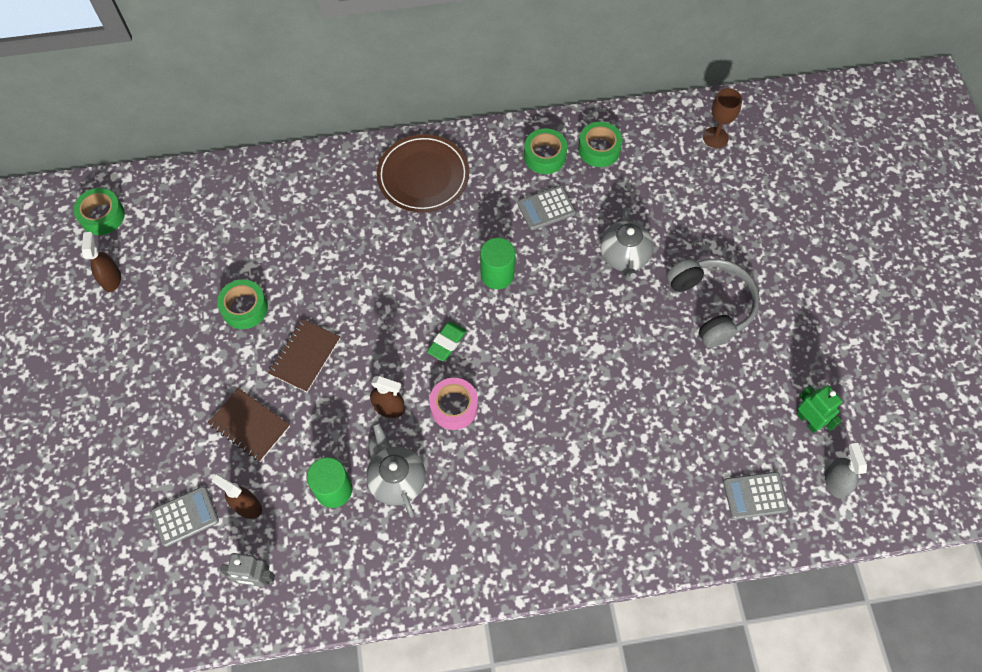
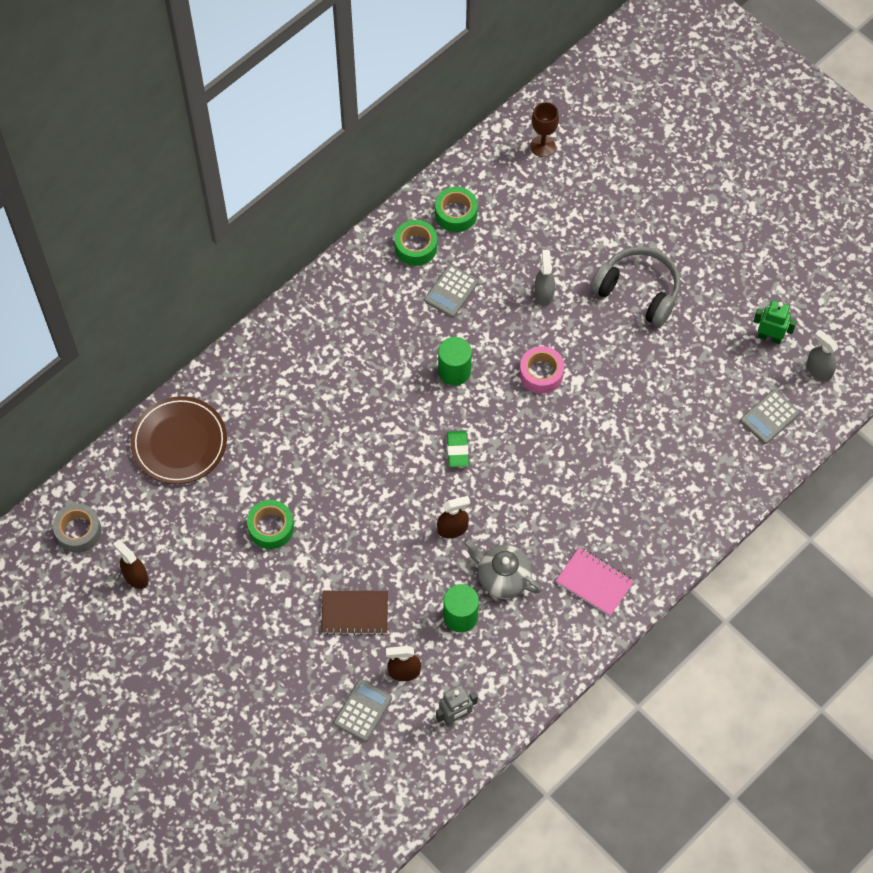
camera: 35 degrees left, 0 degrees up
(102, 216) = (78, 531): green tape -> grey tape
(305, 356) = (353, 533): brown notebook -> none
(423, 176) = (327, 326): brown plate -> brown plate (179, 442)
(454, 407) = (502, 496): pink tape -> pink tape (541, 373)
(474, 541) = (594, 582): none -> pink notebook
(624, 257) = (543, 293): grey teapot -> grey spray bottle

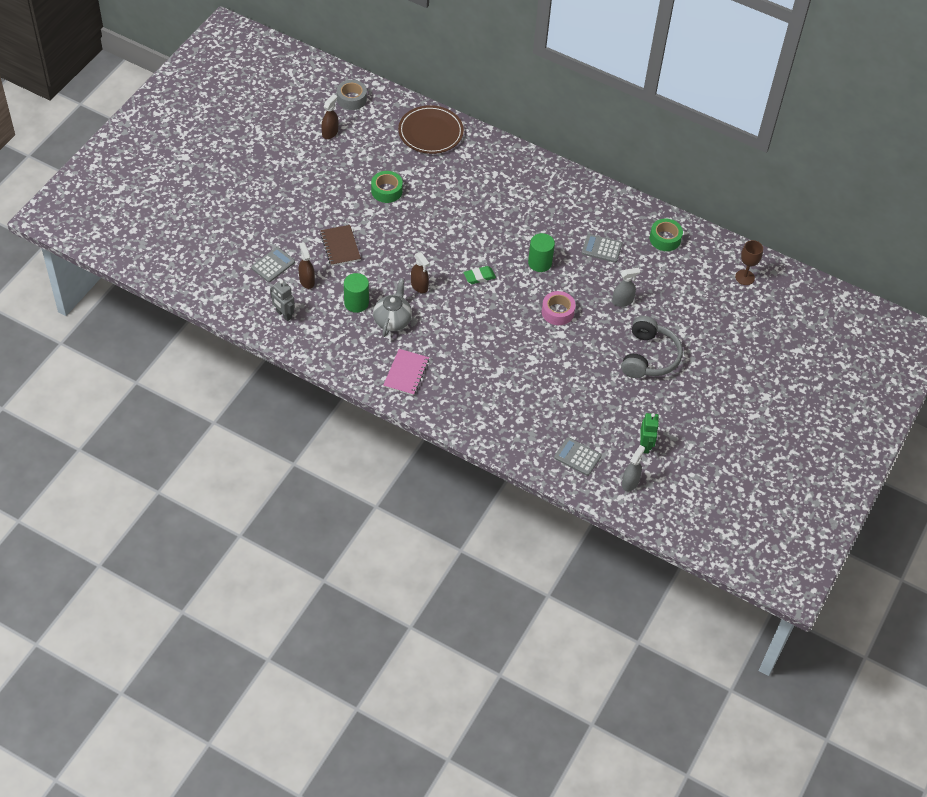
camera: 70 degrees right, 10 degrees down
(363, 710) = (273, 265): grey calculator -> grey calculator turned 60 degrees counterclockwise
(416, 247) = (628, 222): green tape -> none

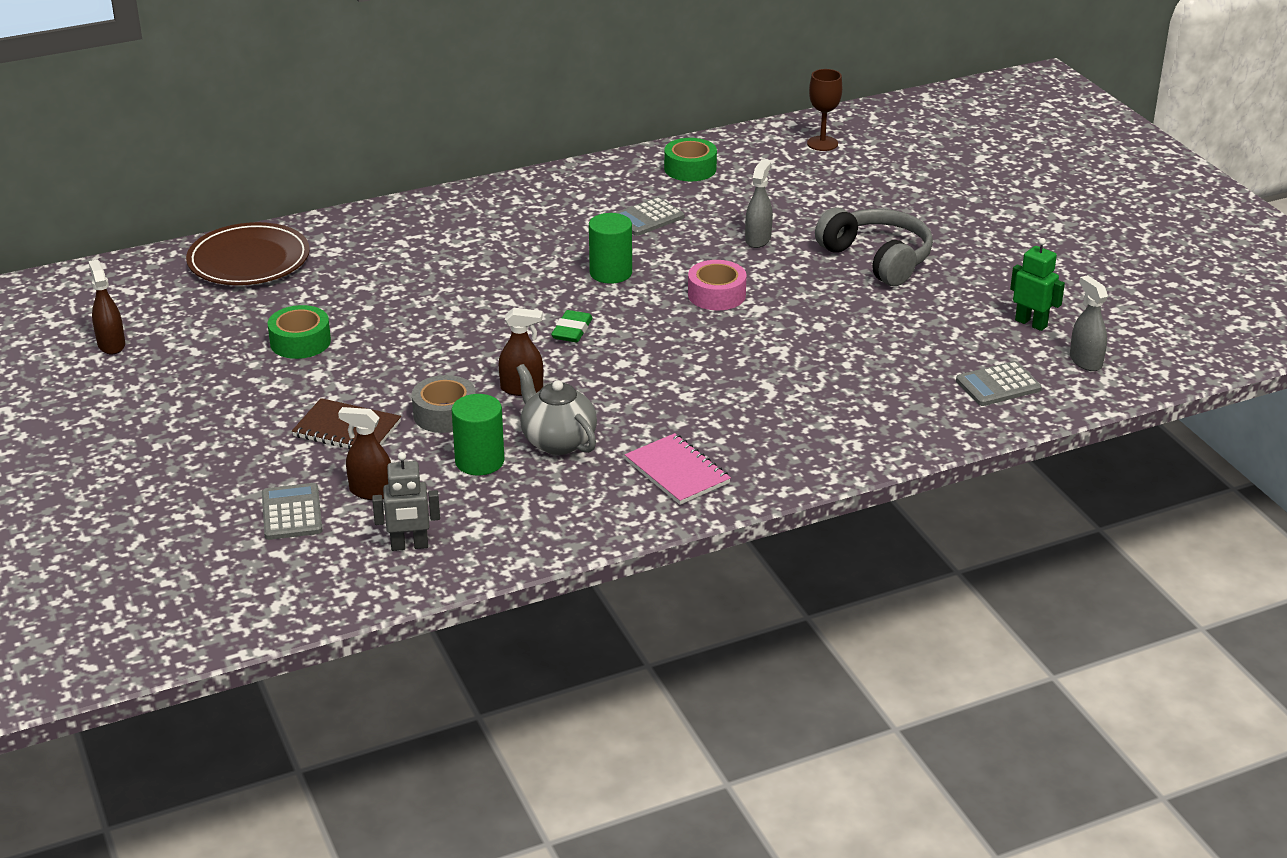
camera: 50 degrees left, 20 degrees down
(351, 99) = (78, 299): grey tape -> grey tape (445, 414)

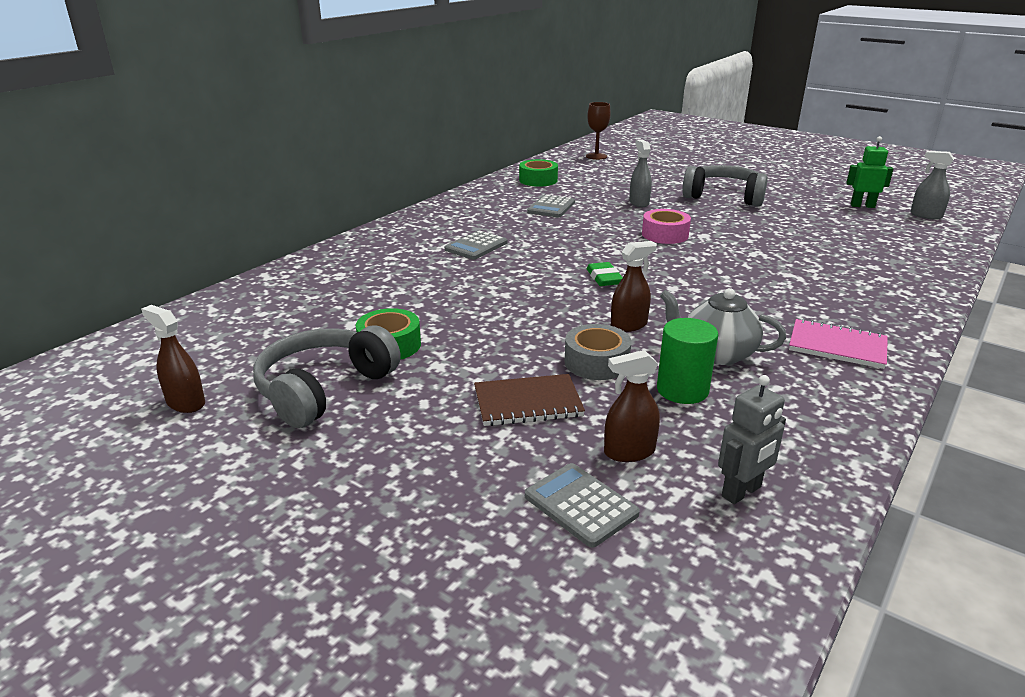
camera: 30 degrees left, 5 degrees down
(214, 365) = (324, 389): none -> grey headphones
(249, 260) = (267, 299): brown plate -> none
(610, 273) = (575, 239): green cylinder -> none
(998, 385) = (911, 238): grey calculator -> grey calculator (476, 246)

